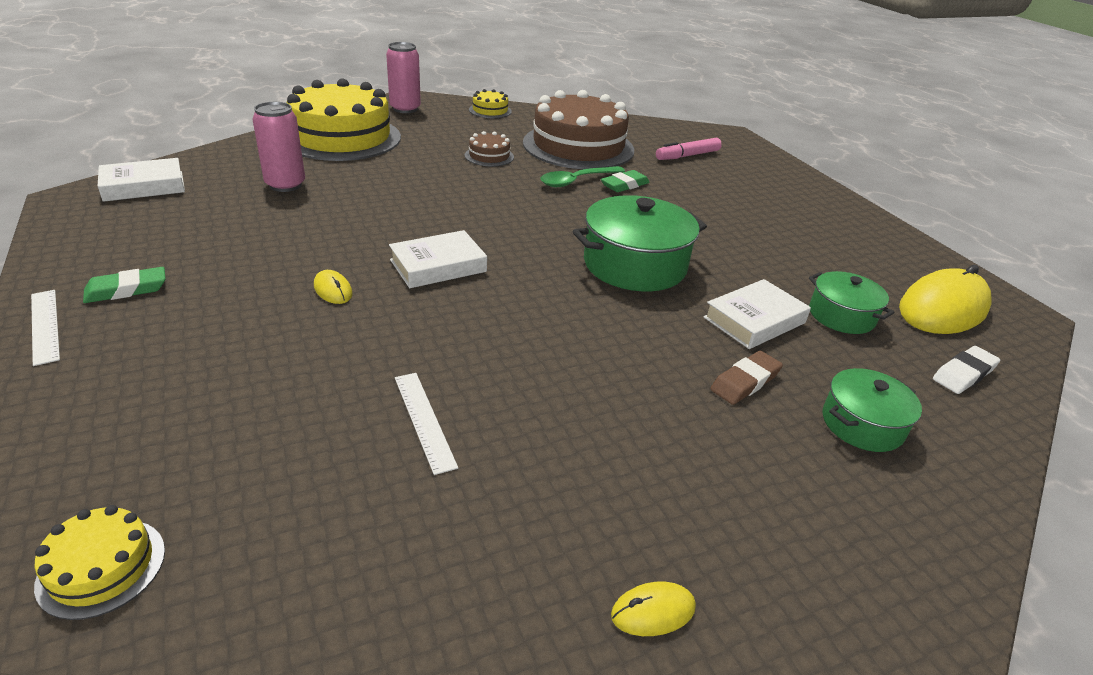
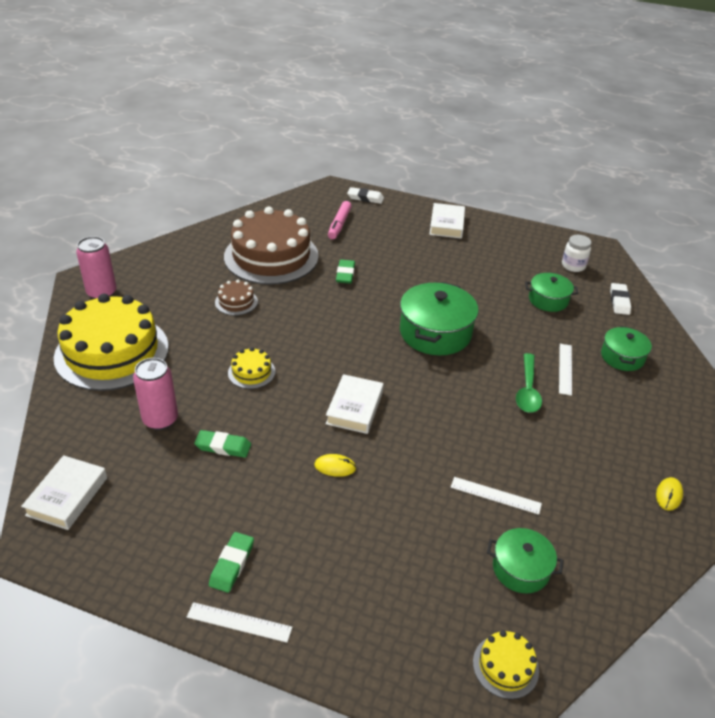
camera: 45 degrees left, 5 degrees up
(287, 223) = (223, 446): none -> green eraser
(309, 502) = (520, 569): none -> green pot
(490, 110) = (162, 256): yellow cake -> yellow cake (251, 372)
(576, 181) = (317, 289): green spoon -> green spoon (527, 390)
(745, 382) = (565, 369): brown eraser -> white ruler
(753, 152) = (365, 198): none -> white eraser
(754, 320) = (524, 329): white book -> white book (446, 224)
(943, 308) = (573, 266): yellow mouse -> white jar

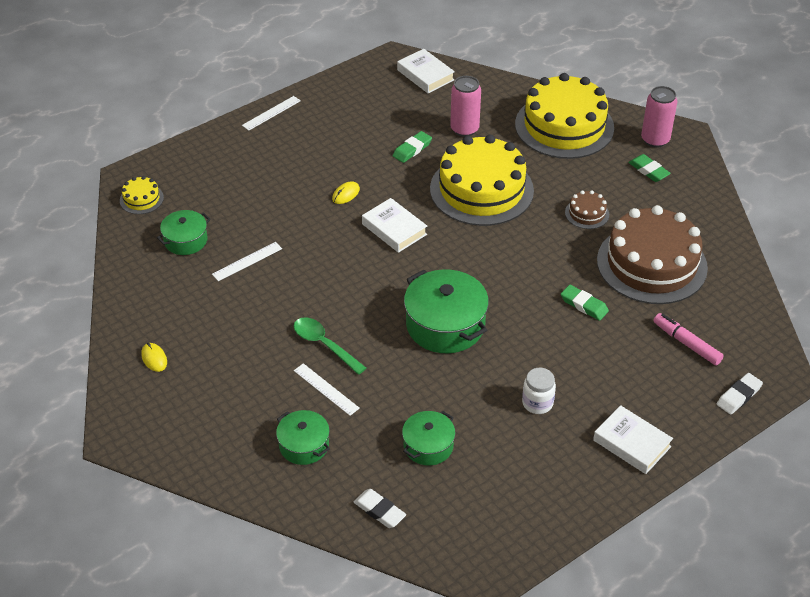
camera: 125 degrees right, 5 degrees up
(232, 564) = (311, 122): green eraser -> green eraser (648, 170)
(251, 372) = (481, 190): yellow cake -> yellow cake, size x2.39
(573, 266) = (469, 515): white jar -> white jar (537, 403)

